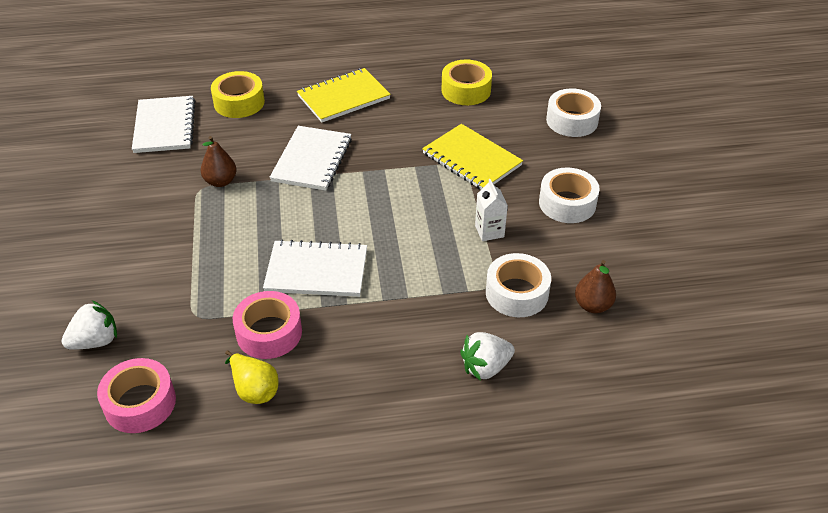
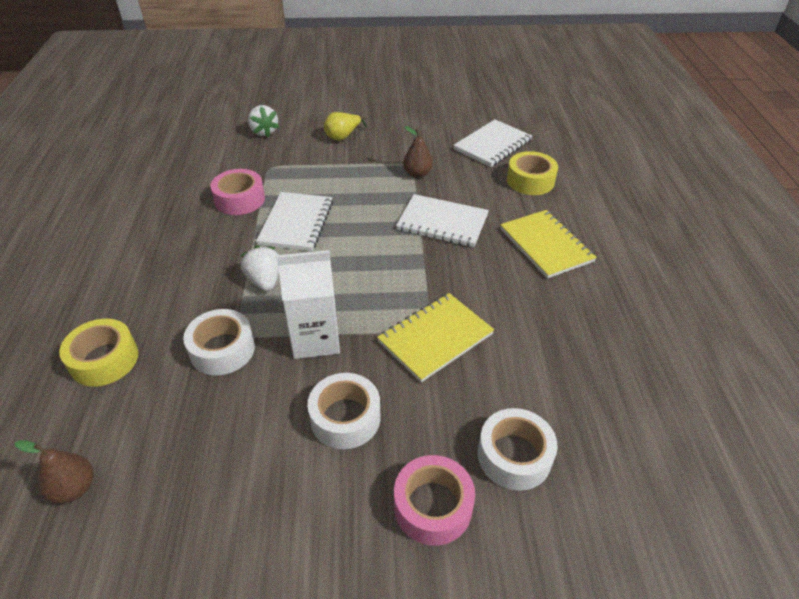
camera: 95 degrees right, 0 degrees up
(140, 403) = (204, 150): pink tape -> pink tape (432, 506)
(164, 126) = (492, 145): white notebook -> white notebook turned 45 degrees counterclockwise
(254, 389) = (190, 193): yellow pear -> yellow pear (343, 136)
(466, 90) = (573, 347): yellow tape -> yellow tape (104, 360)
(486, 367) = (146, 316): white strawberry -> white strawberry (265, 281)
(489, 231) = (315, 339): white carton -> white carton, size x1.79
(592, 305) = (180, 411): brown pear -> brown pear (74, 488)

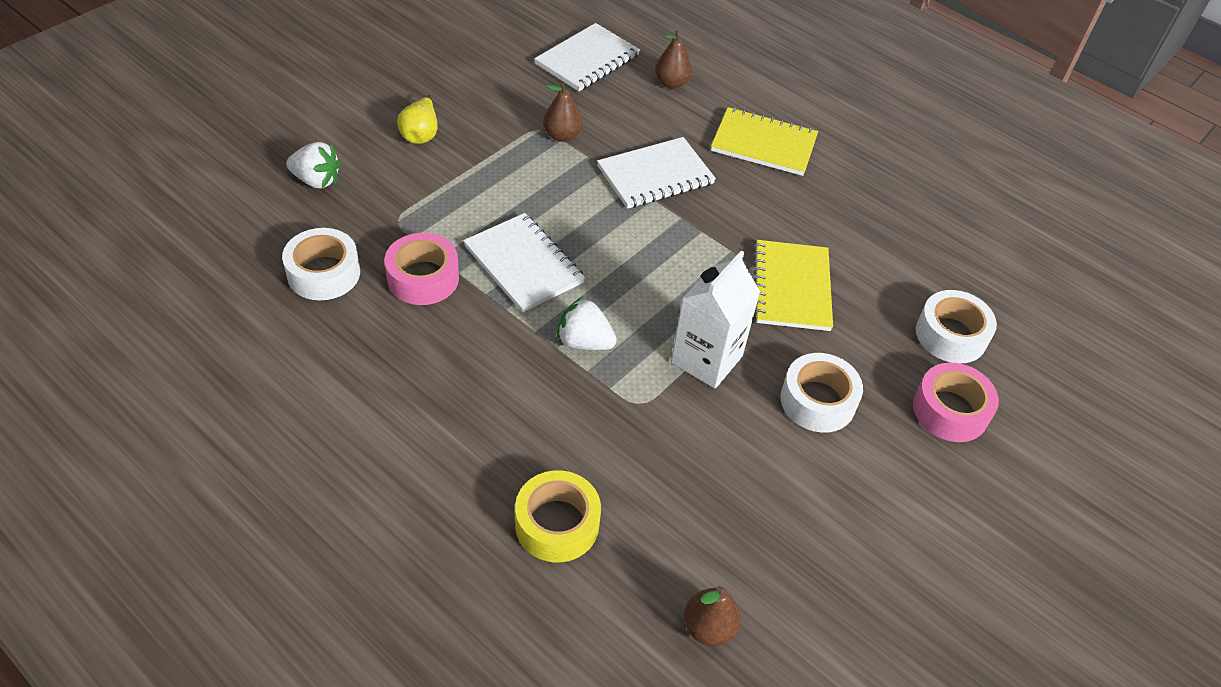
camera: 50 degrees left, 5 degrees up
(222, 349) = (646, 429): white tape -> white tape (323, 273)
(492, 145) = (587, 60): white notebook -> white notebook turned 45 degrees clockwise
(530, 181) = (671, 83): yellow tape -> brown pear

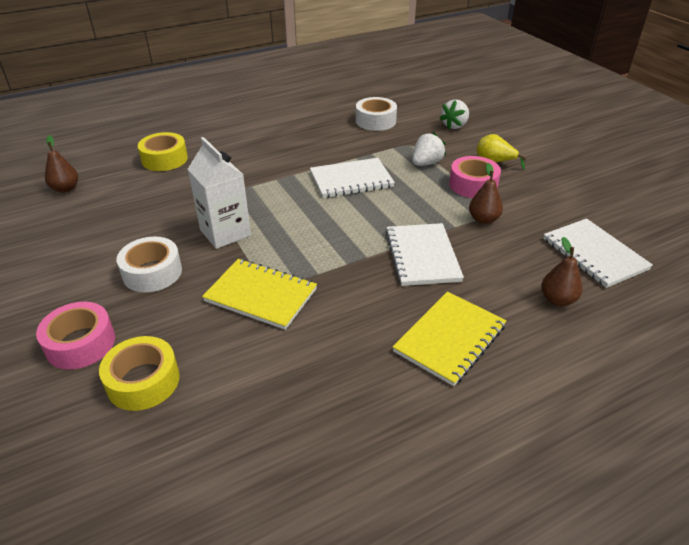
camera: 115 degrees right, 10 degrees down
(423, 278) = (357, 147): pink tape -> pink tape (473, 185)
(584, 342) = (273, 189): white strawberry -> white strawberry (426, 163)
(951, 335) = (143, 381): white tape -> yellow tape

